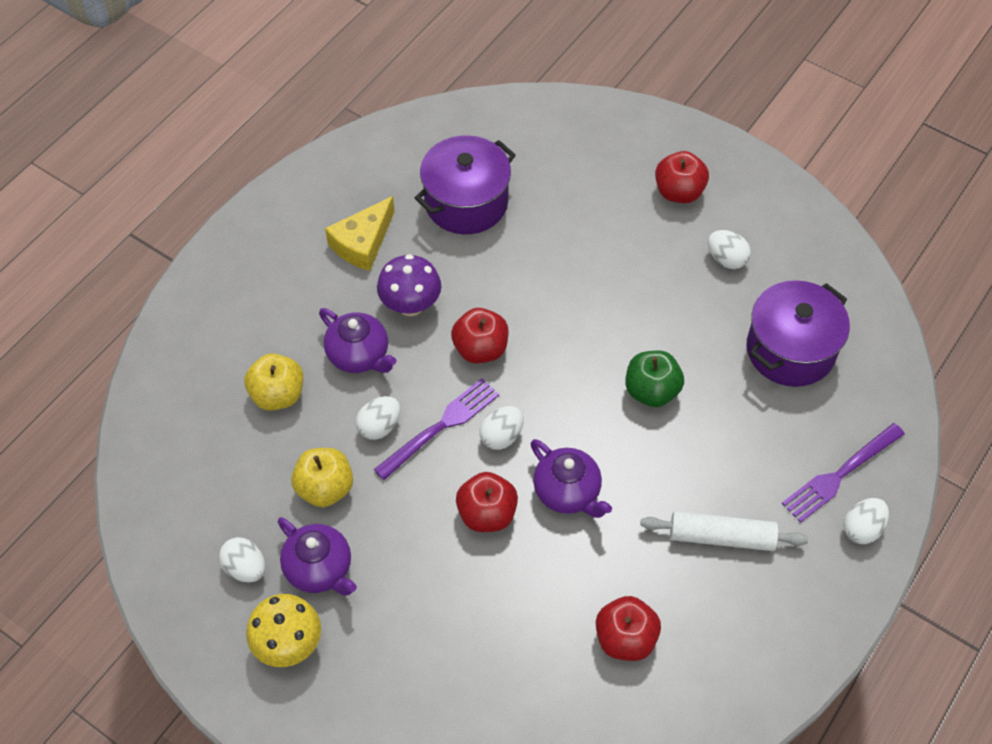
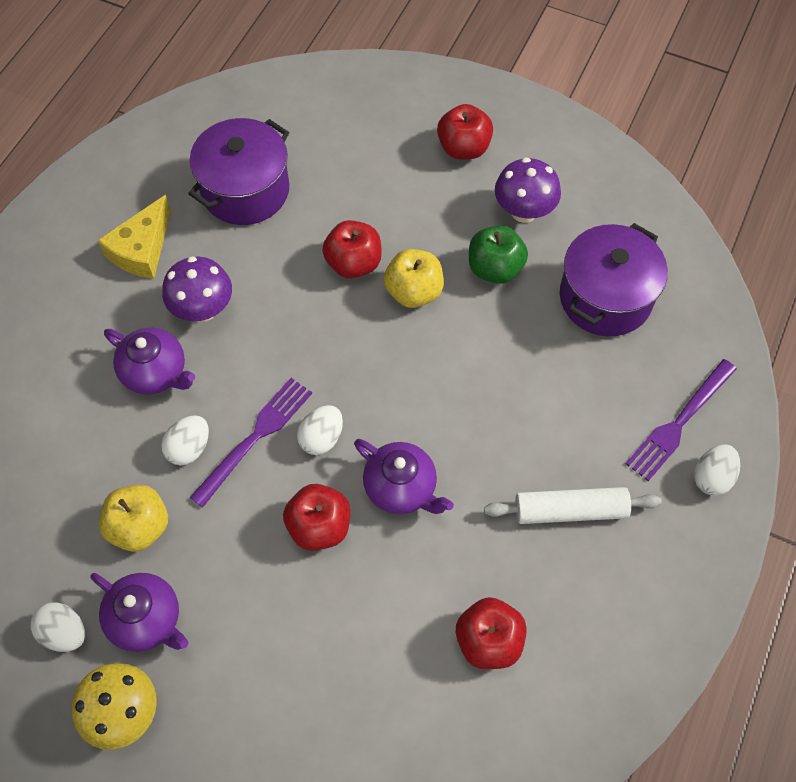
camera: 10 degrees left, 5 degrees up
(278, 395) = (73, 430): yellow apple -> yellow apple (413, 292)
(480, 349) = (284, 346): red apple -> red apple (353, 263)
(651, 391) = (471, 363): green apple -> green apple (495, 268)
(726, 259) = (524, 211): white egg -> purple mushroom

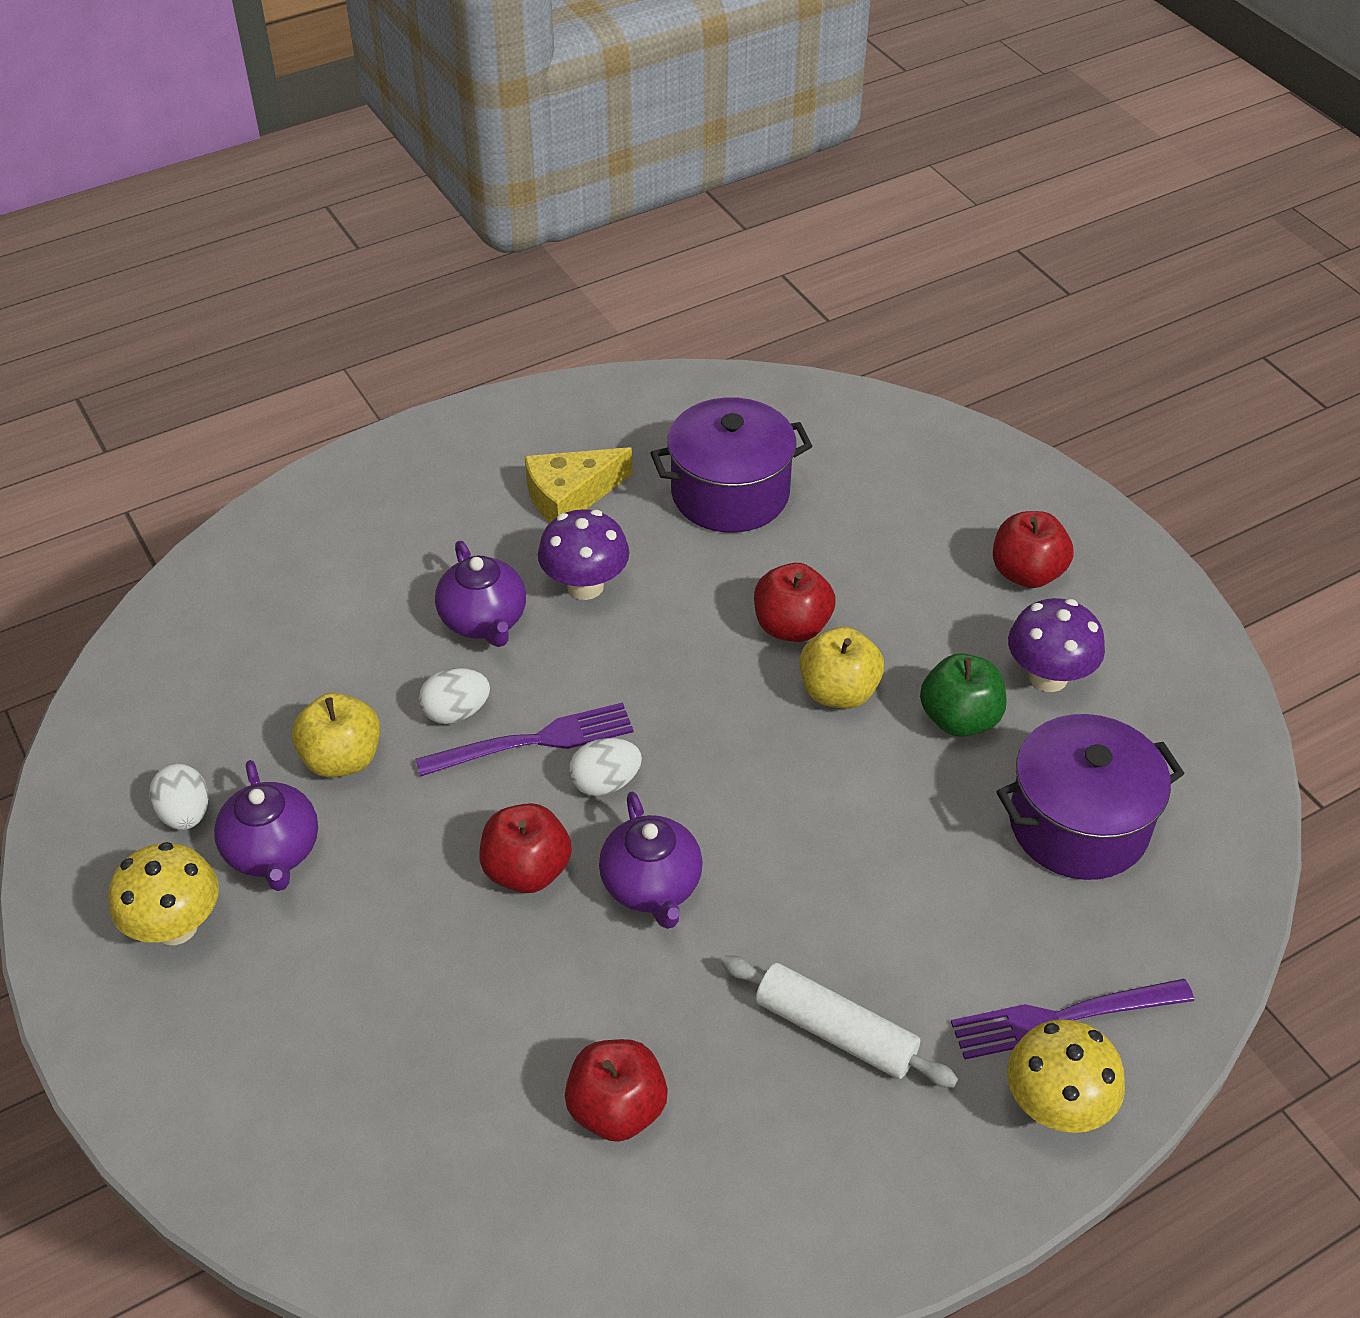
camera: 35 degrees right, 15 degrees down
(712, 477) = (1055, 1106): white egg -> yellow mushroom

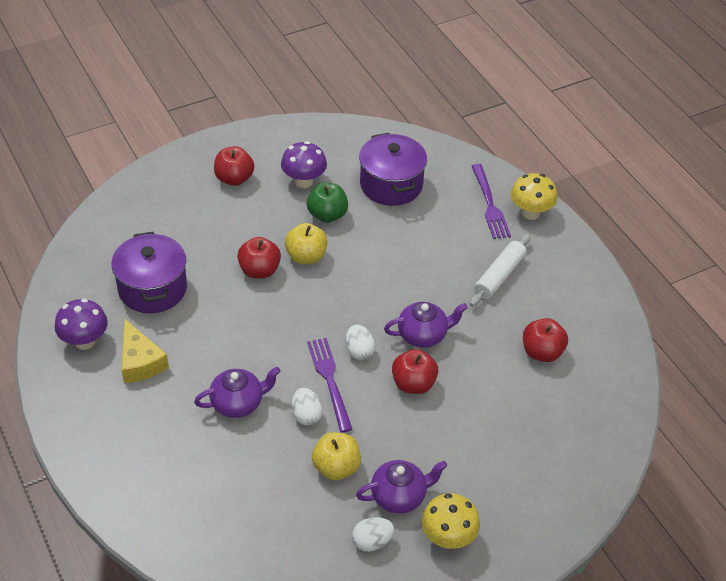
camera: 90 degrees left, 0 degrees up
(585, 586) = (217, 356): purple mushroom -> purple mushroom (84, 341)

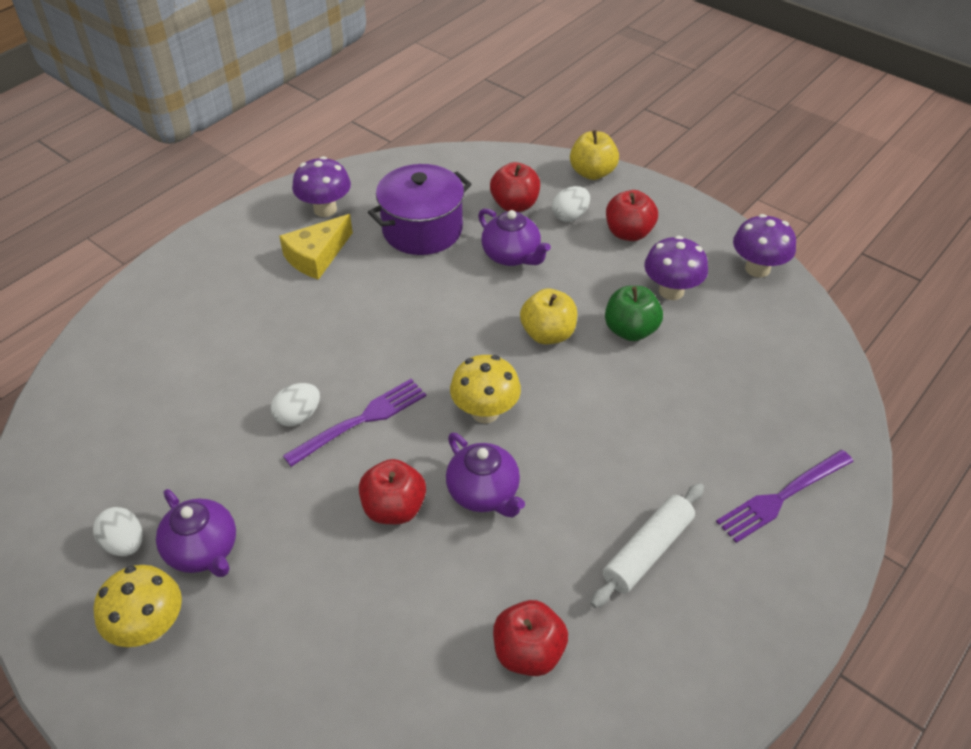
camera: 70 degrees right, 0 degrees up
(238, 403) = (292, 351): purple teapot -> purple teapot (512, 256)
(259, 270) = (499, 301): red apple -> red apple (514, 205)
(309, 133) = (757, 269): none -> purple mushroom
(336, 467) = (228, 471): yellow apple -> yellow apple (592, 173)
(359, 351) = (422, 434): white egg -> white egg (570, 216)
(391, 185) = (732, 374): purple pot -> none
(499, 276) = (647, 551): white rolling pin -> white rolling pin turned 60 degrees counterclockwise
(530, 213) = (805, 554): yellow mushroom -> yellow mushroom (485, 412)

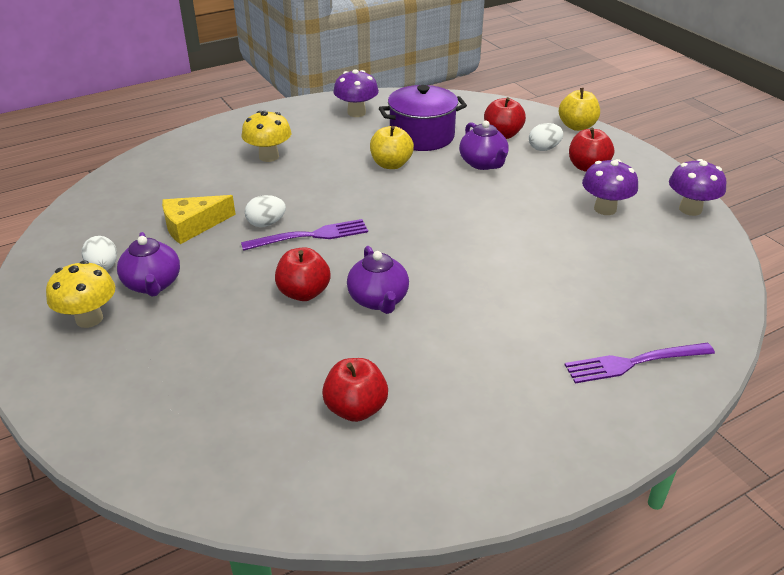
camera: 20 degrees right, 10 degrees down
(316, 256) = (334, 137): yellow cheese -> yellow cheese (192, 226)
(485, 412) = (408, 251): yellow mushroom -> yellow mushroom (269, 157)
(548, 334) = (485, 215): yellow apple -> yellow apple (391, 164)
(630, 330) = (556, 226): green apple -> none
(647, 551) = (493, 369): white rolling pin -> none

